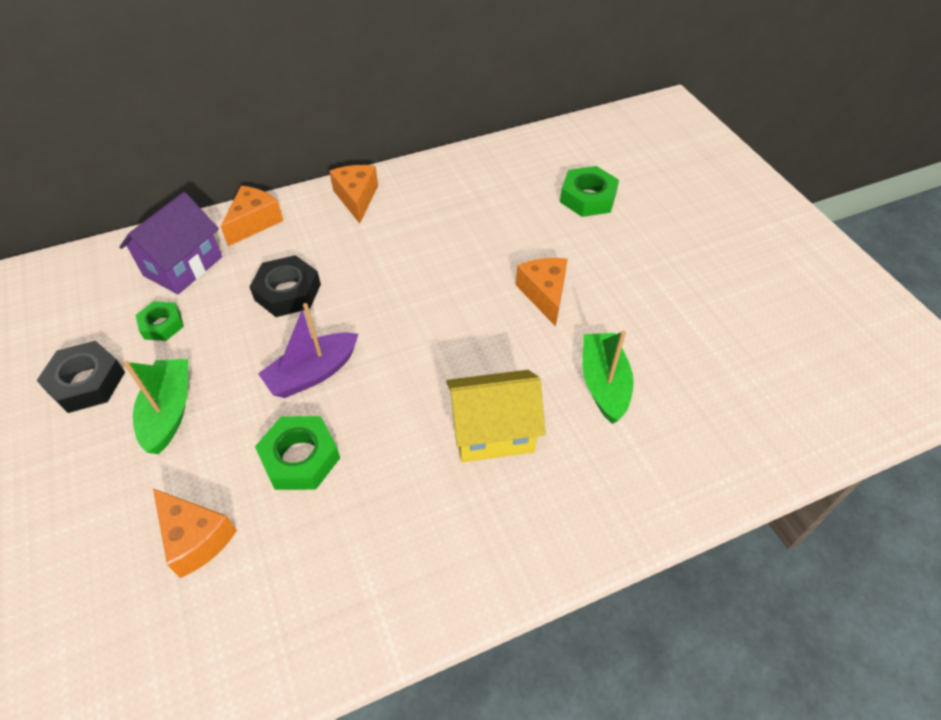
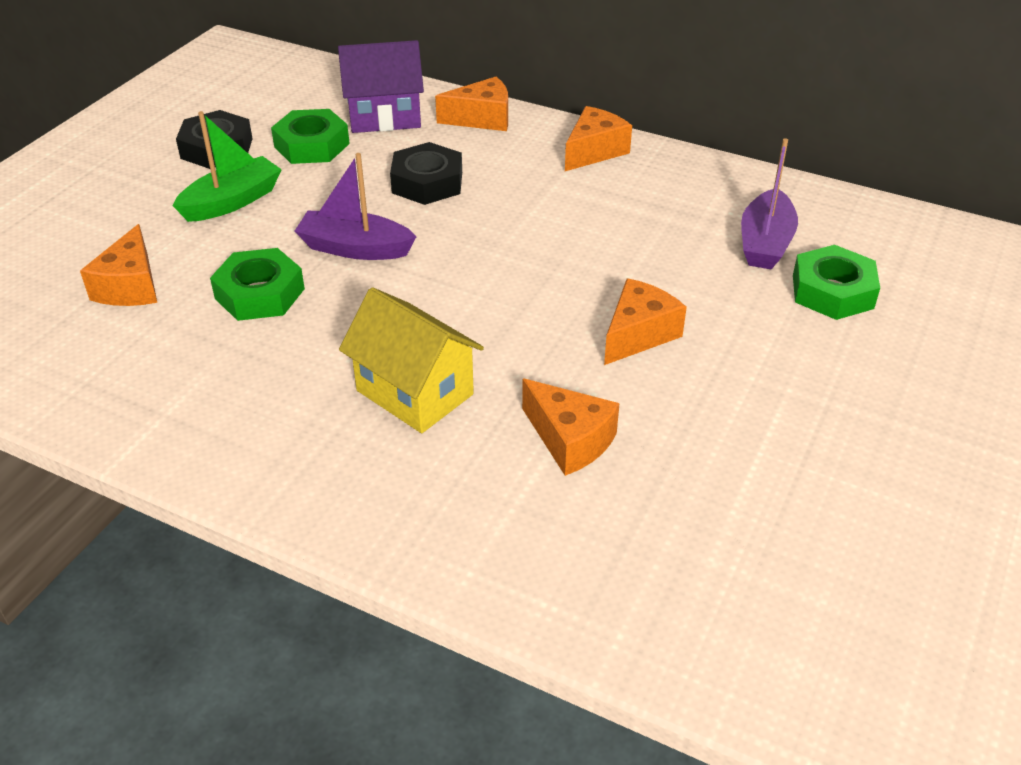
camera: 50 degrees right, 10 degrees down
(162, 325) = (312, 145): green nut -> green nut, size x1.55
(522, 192) = (765, 243): none -> purple boat
(604, 384) = (570, 440): green boat -> orange cheese

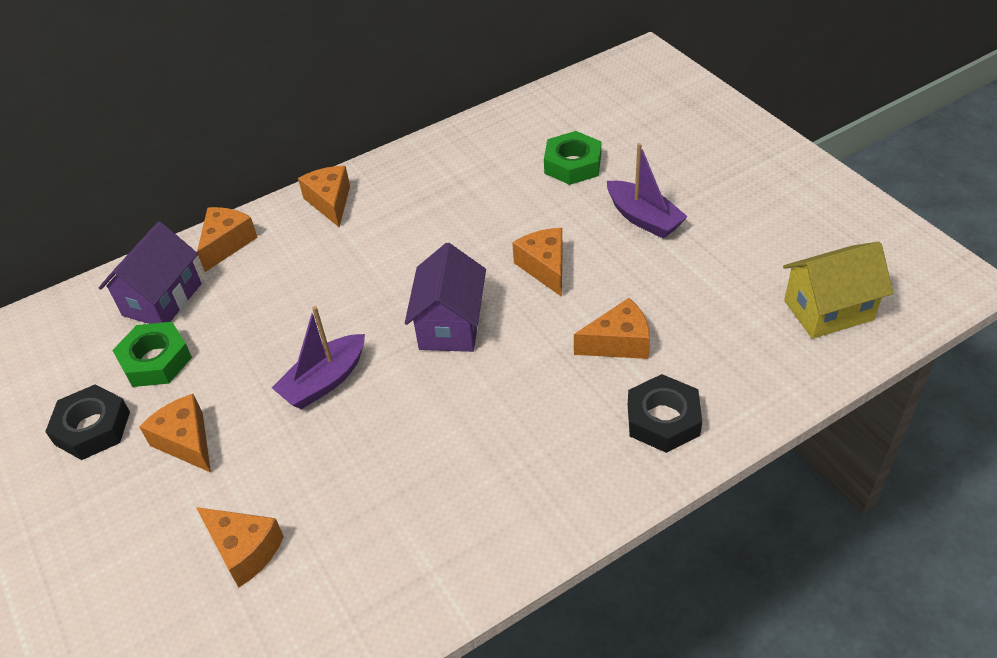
camera: 55 degrees left, 5 degrees up
(232, 201) = (186, 441): green boat -> orange cheese
(259, 293) = (330, 461): green nut -> none
(414, 392) = (517, 405): yellow house -> yellow house (828, 310)
(427, 182) = (279, 307): black nut -> black nut (663, 419)
(492, 299) = (450, 325): none -> purple house
(765, 243) = (503, 169): purple boat -> purple boat (643, 218)

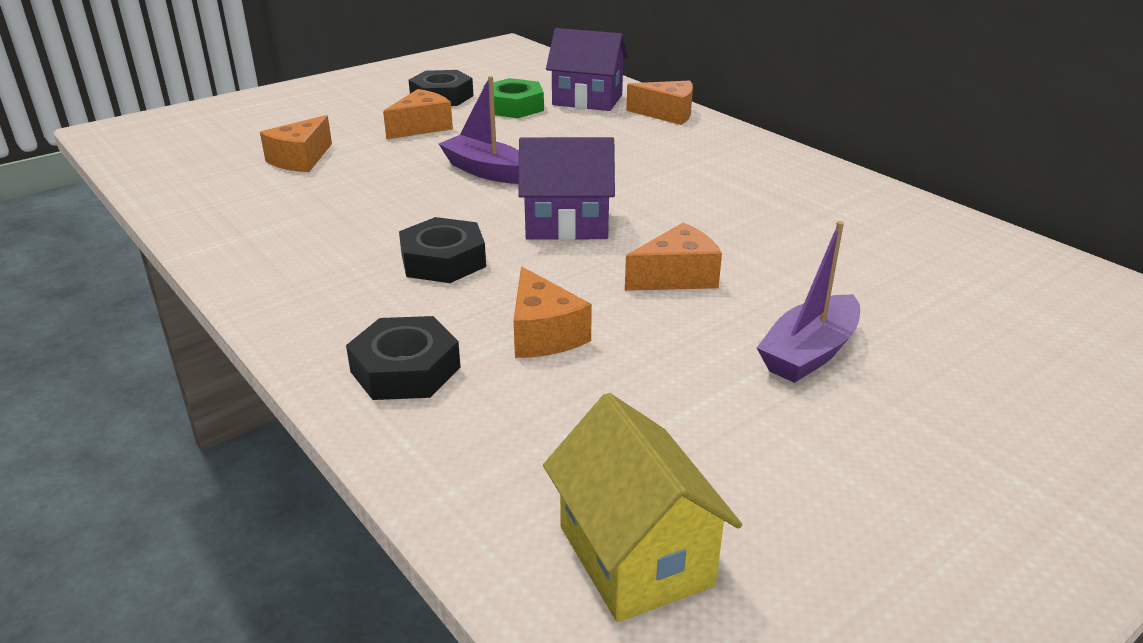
camera: 80 degrees right, 15 degrees down
(330, 202) = (748, 150): orange cheese -> none
(503, 406) = (443, 260): none -> black nut
(572, 164) = (906, 290): green nut -> none

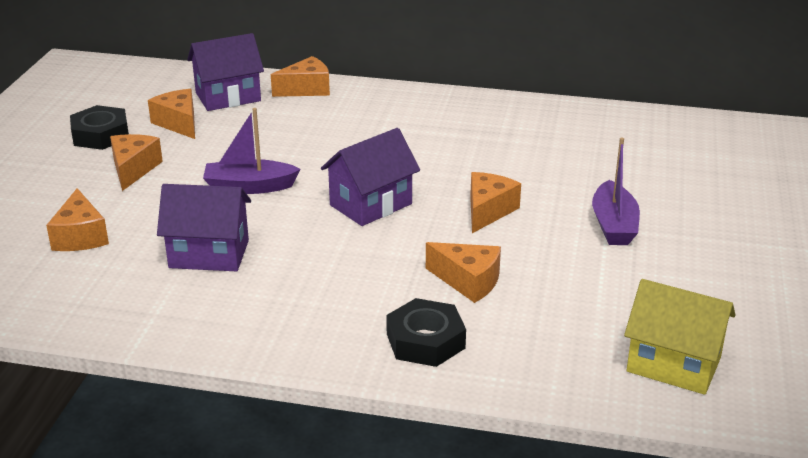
camera: 40 degrees left, 0 degrees up
(363, 209) = (209, 254): none -> purple house
(443, 260) = (332, 265): black nut -> none
(514, 107) = (179, 123): green nut -> orange cheese

